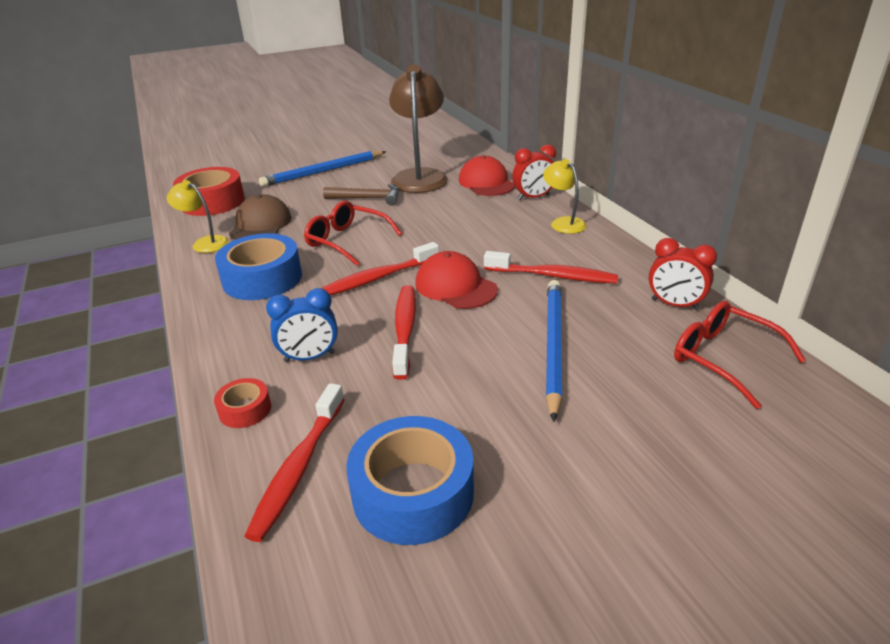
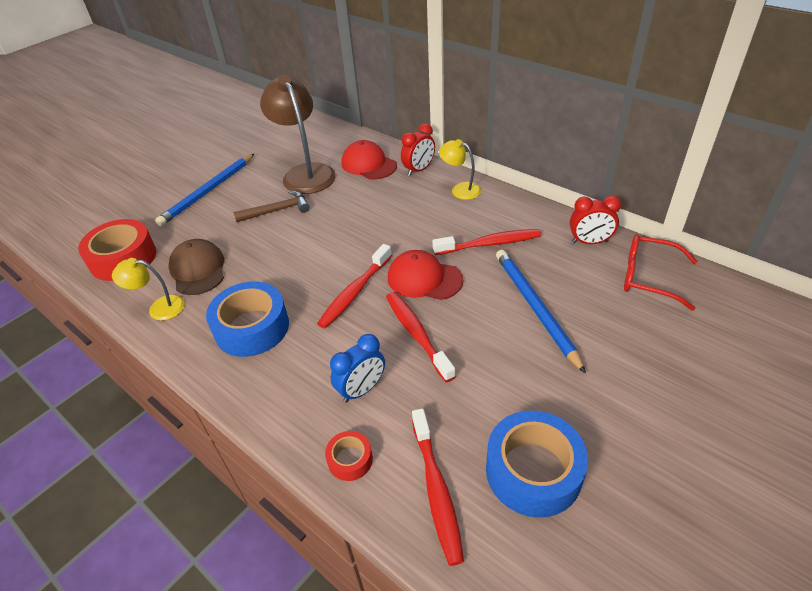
camera: 25 degrees left, 10 degrees up
(347, 241) = (296, 262): red glasses -> none

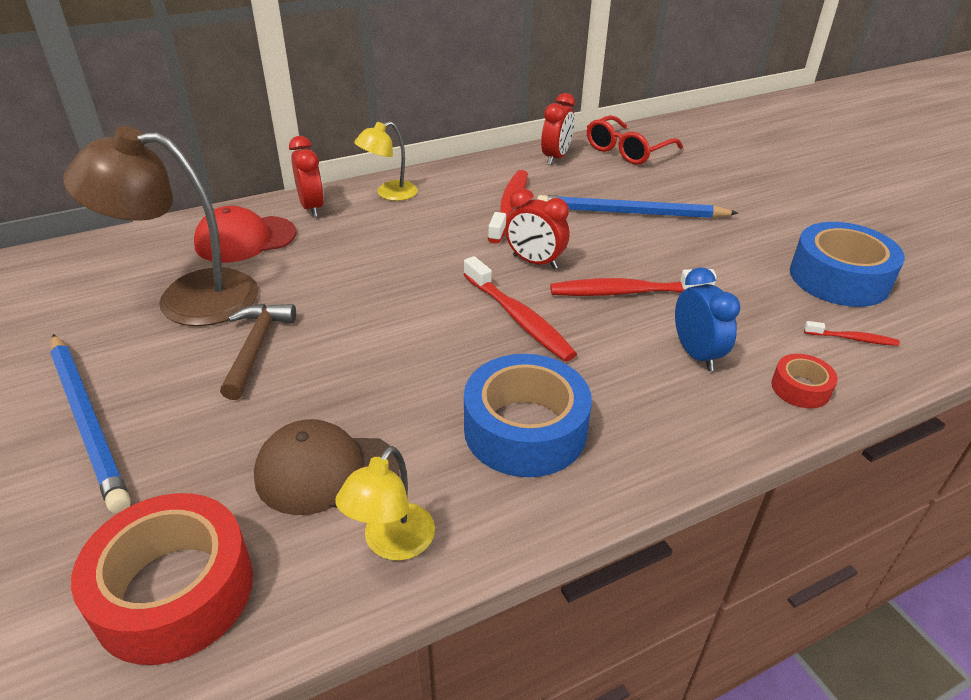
camera: 70 degrees left, 5 degrees down
(424, 279) = (535, 262): red cap -> red clock
(436, 490) = (852, 339): red toothbrush -> red toothbrush, size x0.51

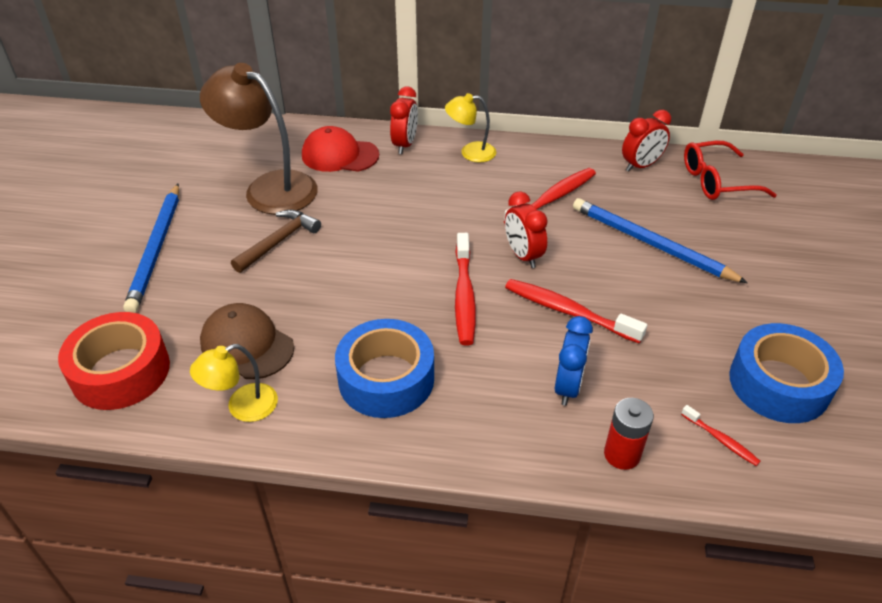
camera: 35 degrees right, 5 degrees up
(800, 388) = (622, 454): red tape -> red battery

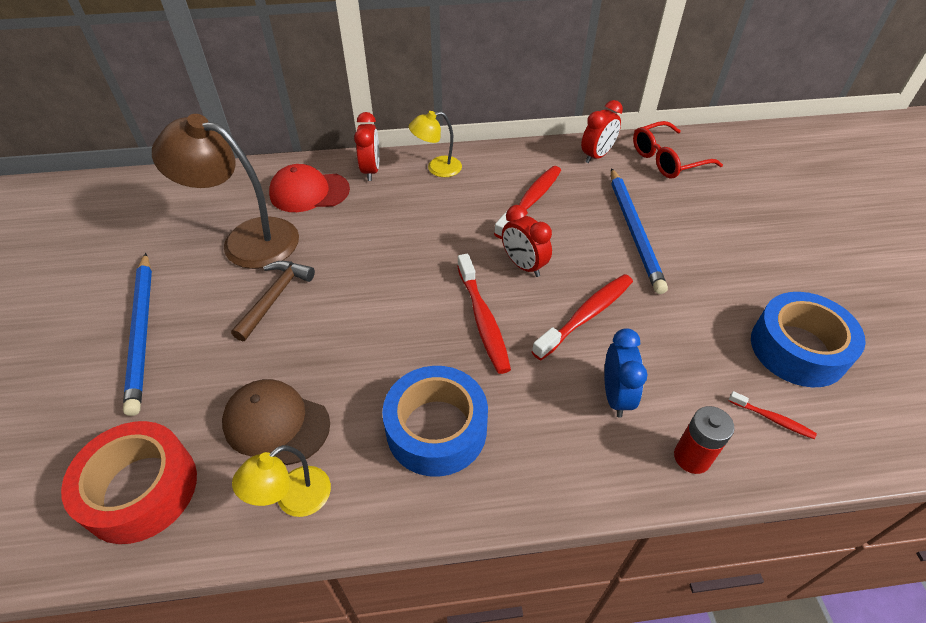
camera: 15 degrees left, 5 degrees up
(568, 311) = (586, 315): red toothbrush -> red toothbrush turned 120 degrees clockwise
(650, 244) = (634, 231): blue pencil -> blue pencil turned 120 degrees counterclockwise

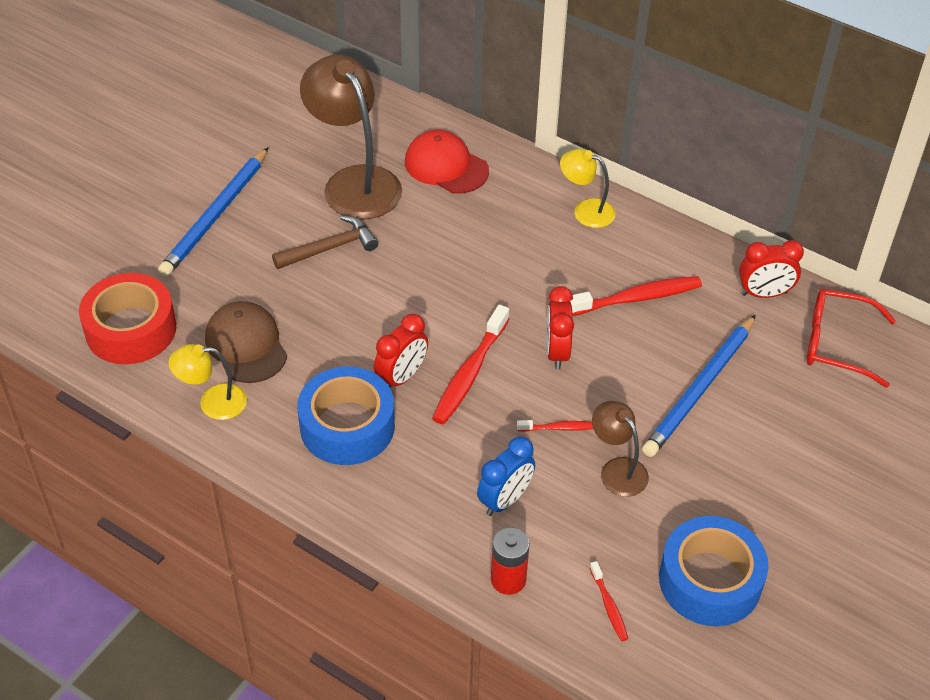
camera: 40 degrees right, 0 degrees up
(371, 170) = (522, 176): red clock -> red clock (402, 377)
(586, 315) = (559, 428): red toothbrush -> red toothbrush, size x0.51
(655, 316) = (617, 469): none -> brown lamp

